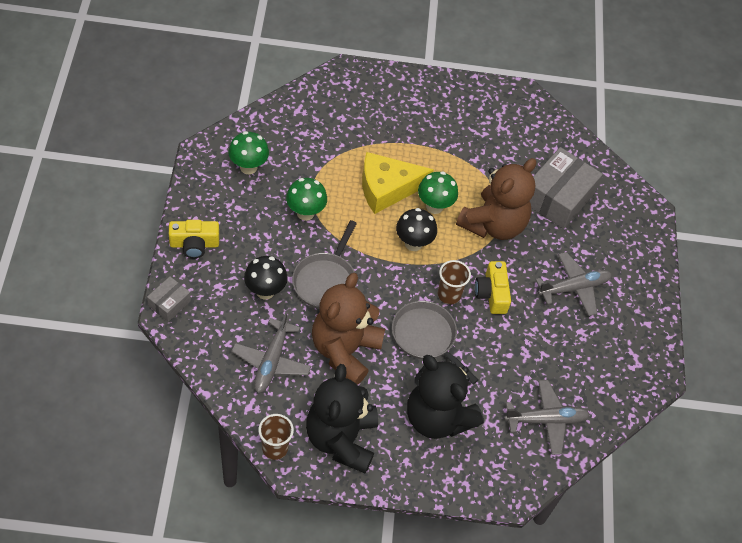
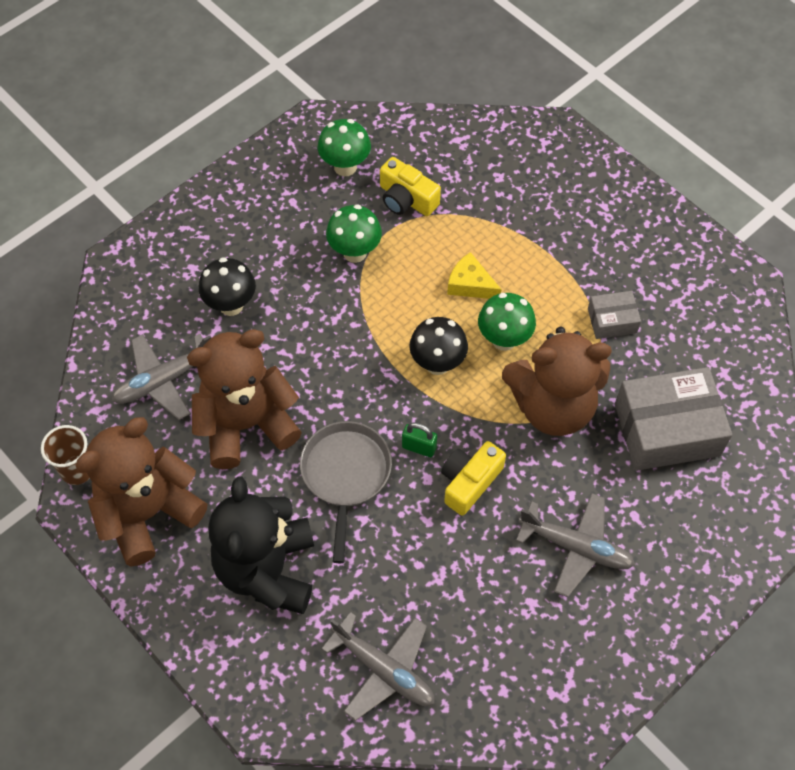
camera: 50 degrees right, 5 degrees up
(169, 303) = (130, 252): grey box -> grey box (612, 321)
(194, 244) = (212, 210): yellow camera -> yellow camera (406, 199)
(326, 281) = (302, 337): grey pan -> none
(341, 439) = (148, 513): black teddy bear -> brown teddy bear
(387, 188) = (470, 284): yellow cheese -> yellow cheese, size x0.55
(449, 295) = (419, 447): brown cup -> green padlock

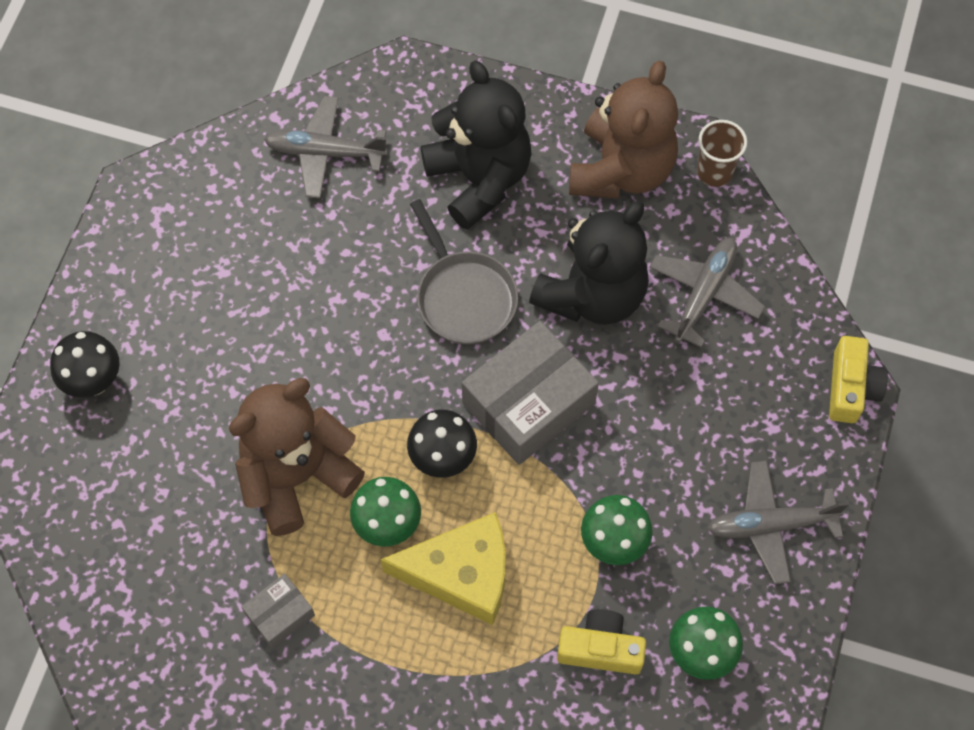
camera: 150 degrees right, 5 degrees up
(231, 305) = (699, 408): black mushroom -> black mushroom (94, 381)
(246, 424) = (592, 294): brown teddy bear -> black teddy bear
(419, 447) = (409, 360): green padlock -> none
(469, 482) = (340, 352): yellow camera -> yellow camera (851, 388)
(470, 284) = (461, 574): yellow cheese -> yellow cheese, size x1.83
(576, 547) = (204, 343): grey plane -> grey plane (770, 525)
(667, 429) = (164, 513): grey box -> grey box (529, 403)

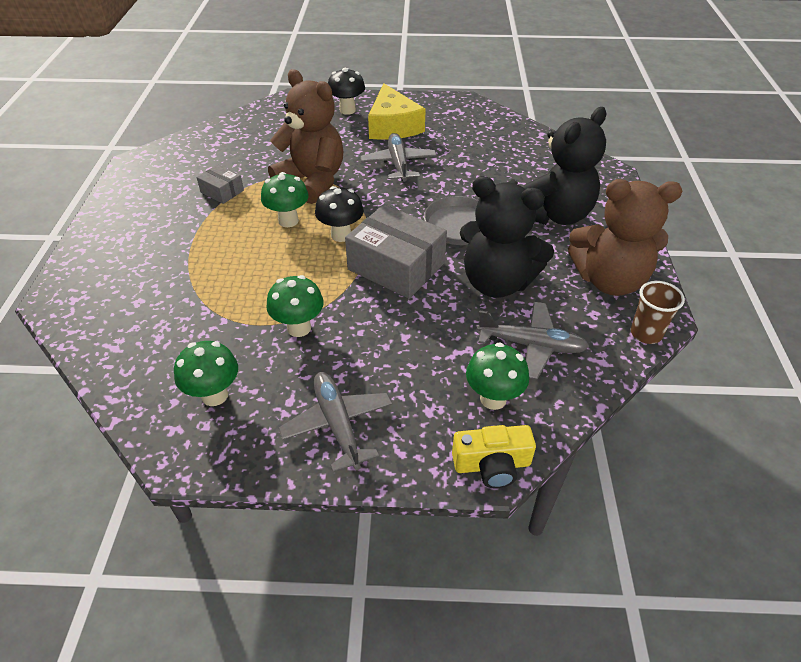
camera: 75 degrees right, 20 degrees down
(325, 152) = (530, 154): grey plane -> grey plane (398, 164)
(461, 574) = (260, 257): yellow cheese -> yellow cheese (393, 126)
(600, 648) = (213, 335): yellow camera -> none
(770, 359) = (493, 399): none -> green mushroom

